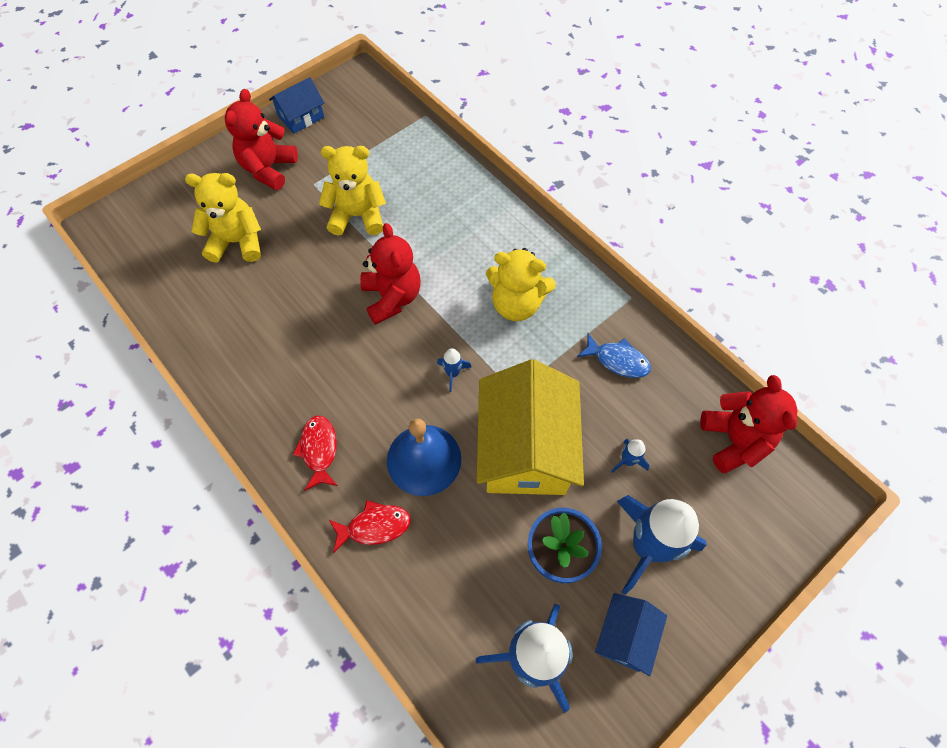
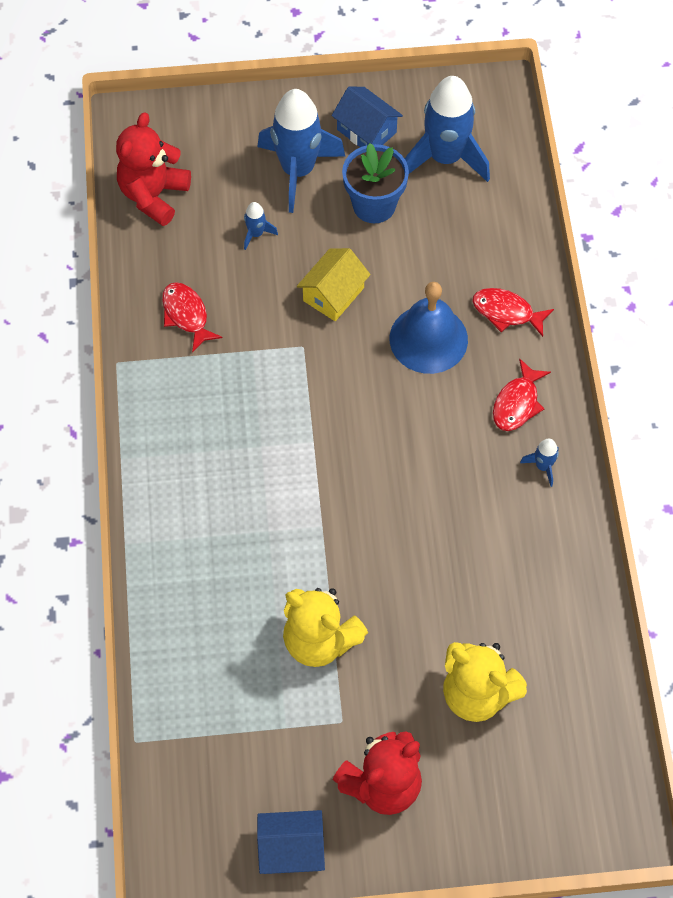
camera: 145 degrees left, 0 degrees up
(392, 298) = (350, 512): red teddy bear -> none
(453, 373) = (347, 397): blue rocket -> blue rocket (543, 466)
(516, 304) = (232, 426): yellow teddy bear -> none
(525, 448) = (333, 294): yellow house -> yellow house, size x0.50
(617, 360) = (186, 315): blue fish -> red fish
(625, 636) = (366, 131): blue house -> blue house turned 75 degrees clockwise

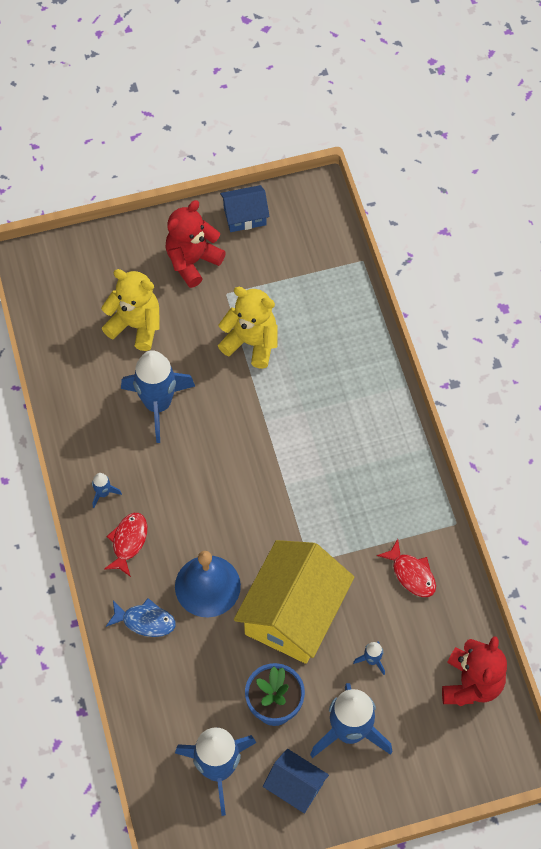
camera: 170 degrees right, 0 degrees up
(333, 294) = (293, 613): yellow house -> yellow house, size x1.99
(460, 571) = (158, 404): none -> blue rocket
(506, 312) = (145, 621): red fish -> blue fish

